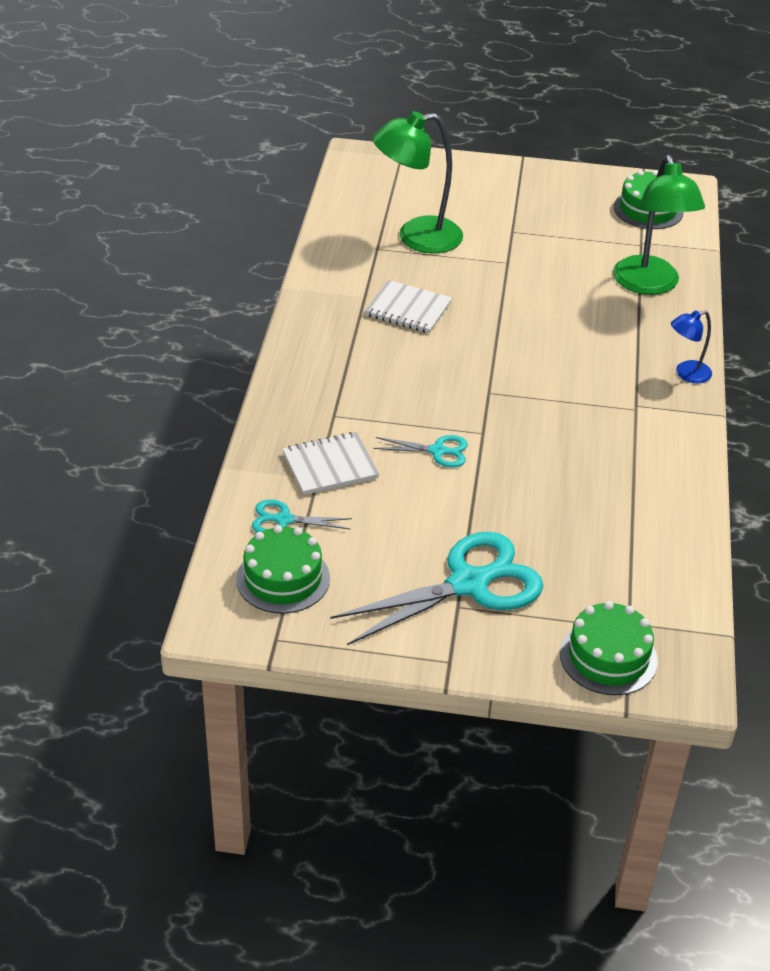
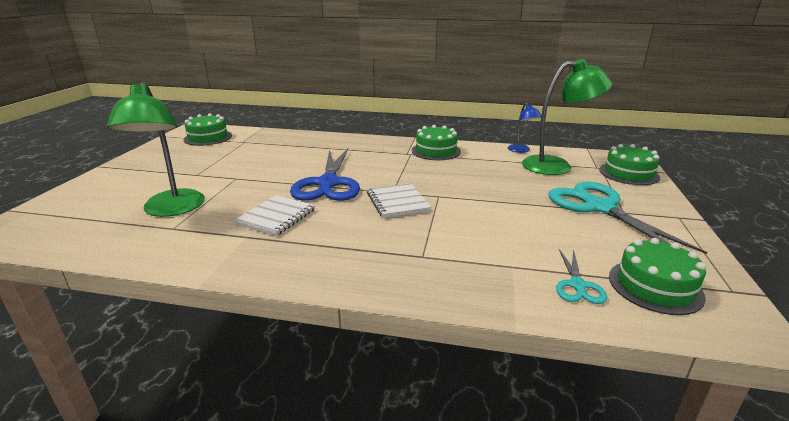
camera: 85 degrees left, 15 degrees down
(330, 466) = (493, 259): white notebook -> white notebook (397, 202)
(438, 451) = (462, 212): turquoise scissors -> none
(503, 337) = (328, 184): none -> blue scissors
(649, 285) = (289, 143): green lamp -> green lamp (556, 166)
(656, 437) = (436, 151): none -> green cake
(686, 374) = (378, 141): blue lamp -> blue lamp (521, 150)

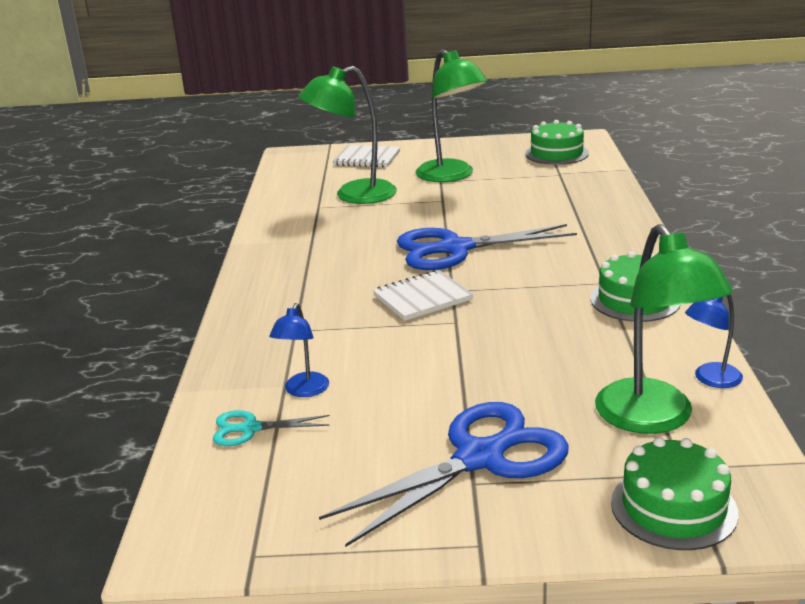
camera: 80 degrees right, 0 degrees up
(193, 170) = (451, 176): none -> green lamp
(276, 217) = (356, 242): white notebook -> white notebook (367, 158)
(522, 258) = (303, 391): none -> blue lamp
(599, 207) = (480, 457): turquoise scissors -> blue scissors
(655, 286) = (255, 487): green cake -> none

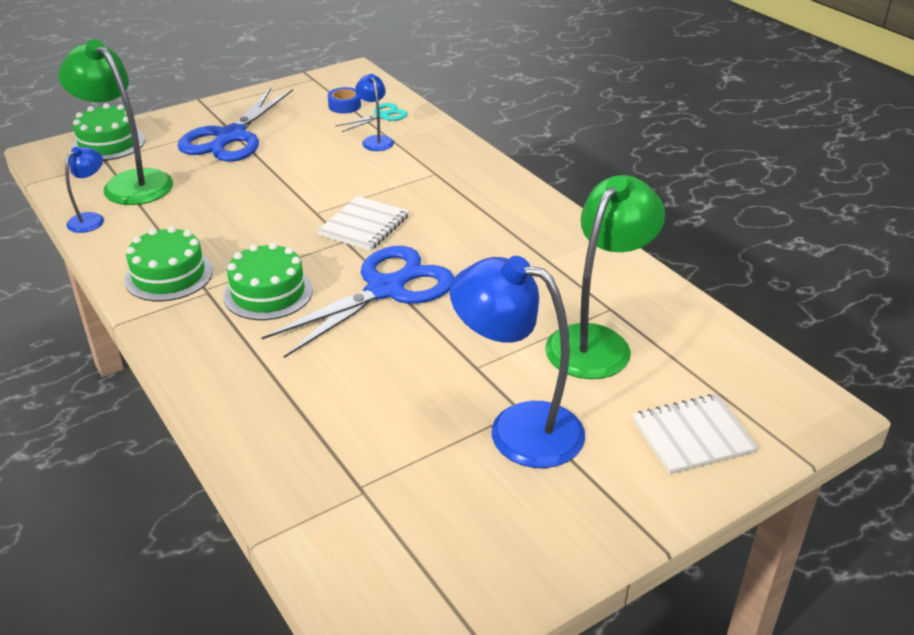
camera: 145 degrees right, 10 degrees up
(274, 467) = (344, 106): none -> blue tape
(451, 176) = (517, 428): green lamp -> blue lamp
(556, 153) = (404, 560): green cake -> green cake (268, 293)

